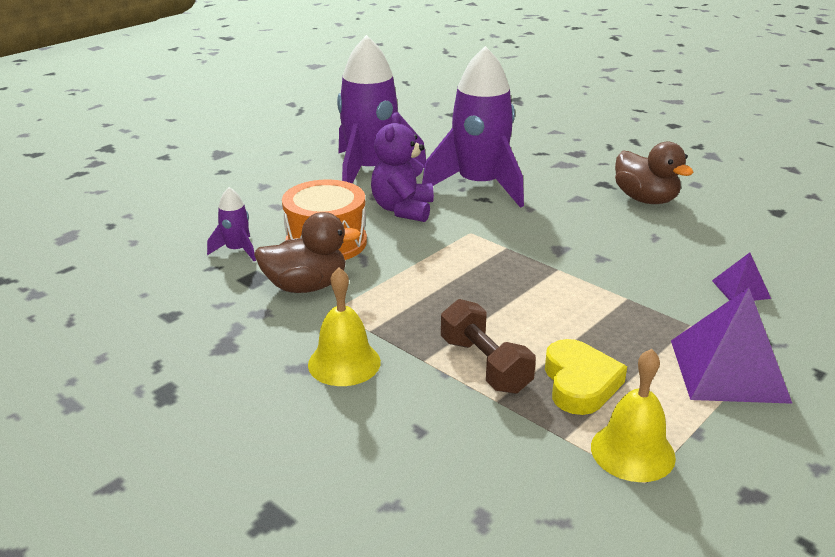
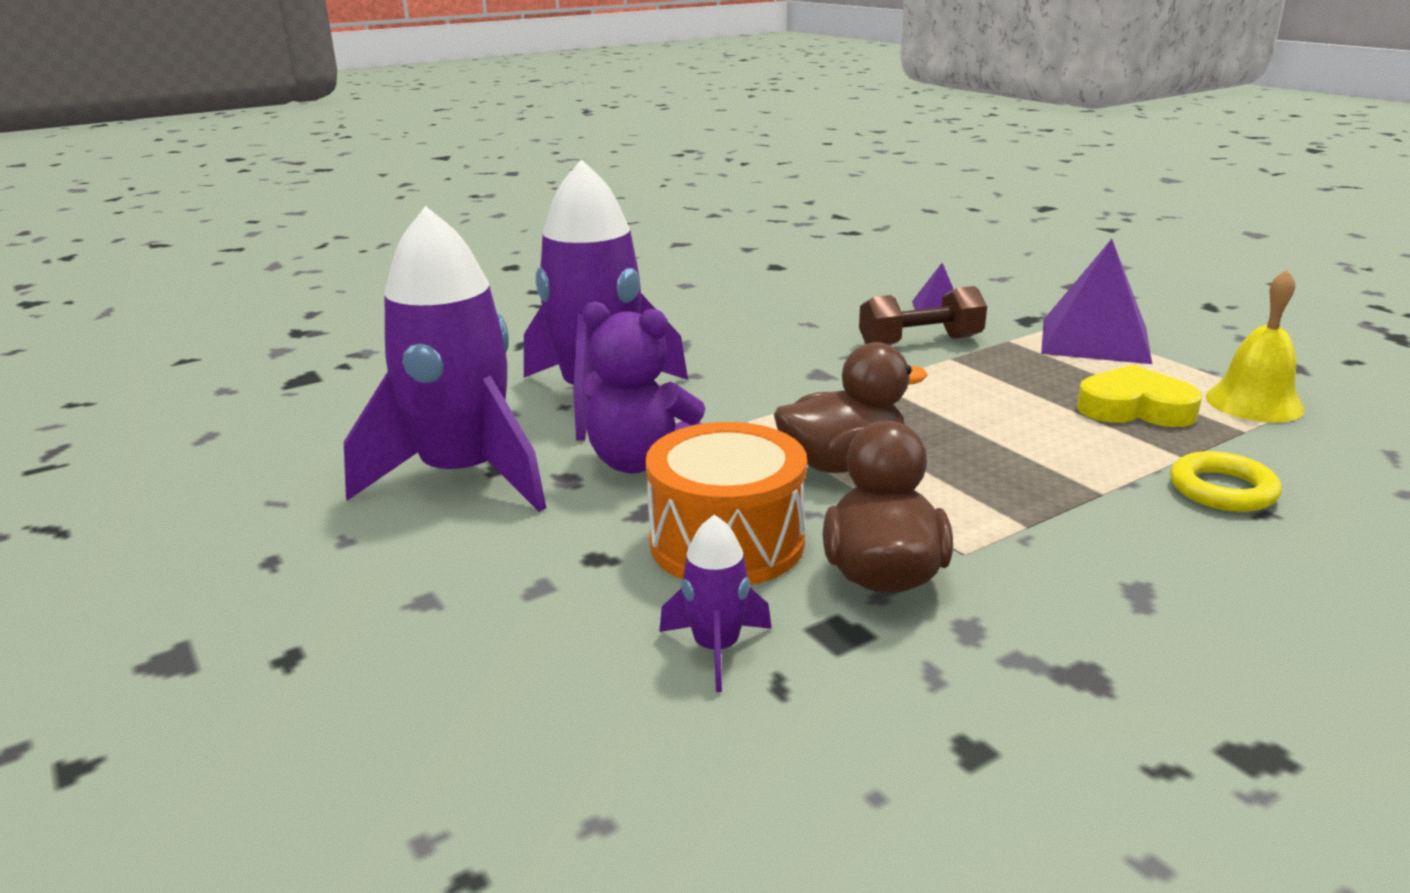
camera: 75 degrees left, 5 degrees down
(344, 363) = (1120, 555): yellow bell -> none
(449, 413) = (1222, 490): none -> yellow ring
(485, 365) = (1107, 455): brown dumbbell -> brown dumbbell (920, 342)
(645, 199) = (710, 312): brown duck -> brown duck (842, 464)

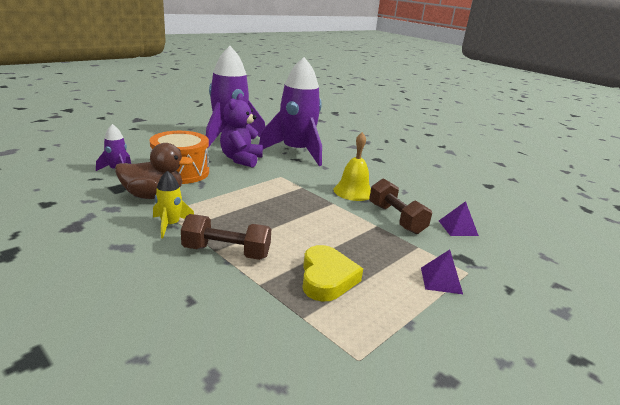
camera: 75 degrees right, 0 degrees up
(842, 464) = (242, 192): brown duck -> none
(1024, 543) = (170, 225): none -> yellow rocket
(1095, 340) = (441, 280): purple pyramid -> purple pyramid, size x0.50
(1102, 483) = (226, 252): none -> brown dumbbell
(1222, 490) = (219, 290): yellow ring -> none
(1254, 403) = (354, 334): yellow bell -> yellow bell (353, 191)

